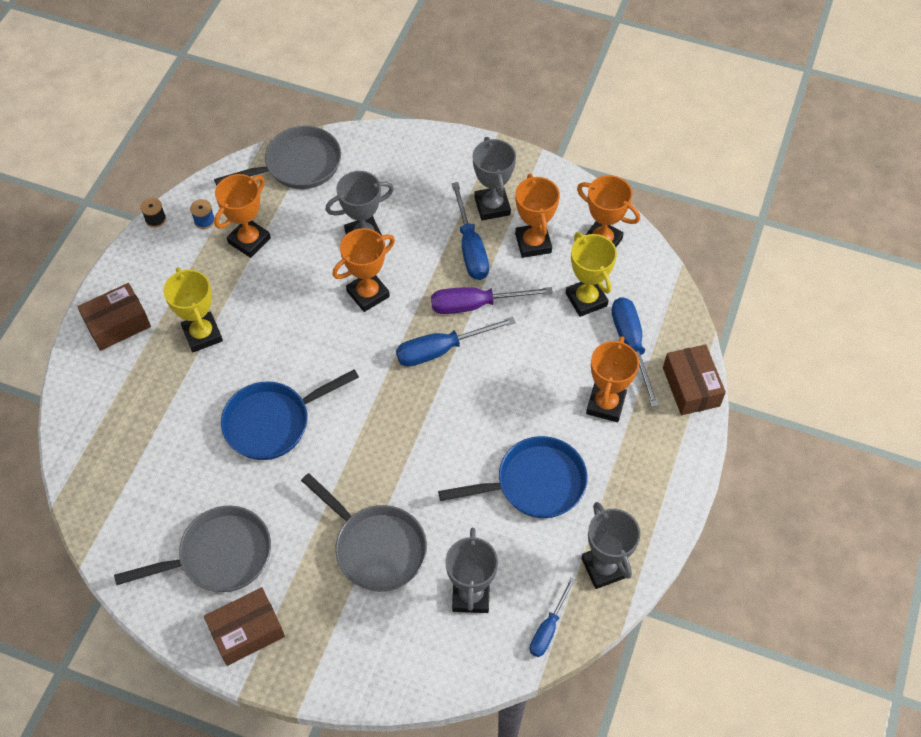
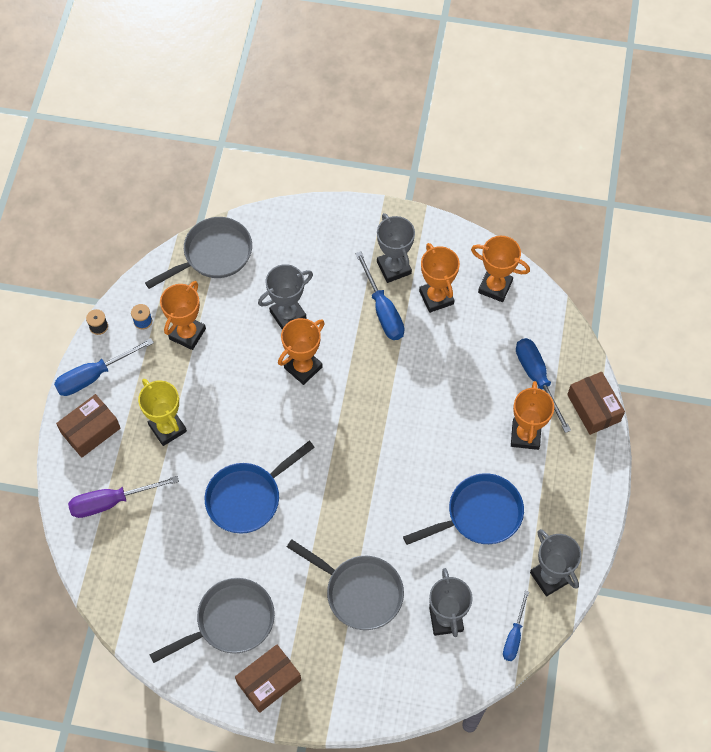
camera: 10 degrees left, 5 degrees up
(441, 349) = (377, 408): blue screwdriver -> blue screwdriver (94, 375)
(476, 305) = (398, 362): purple screwdriver -> purple screwdriver (111, 501)
(586, 299) = (491, 343): yellow trophy -> none

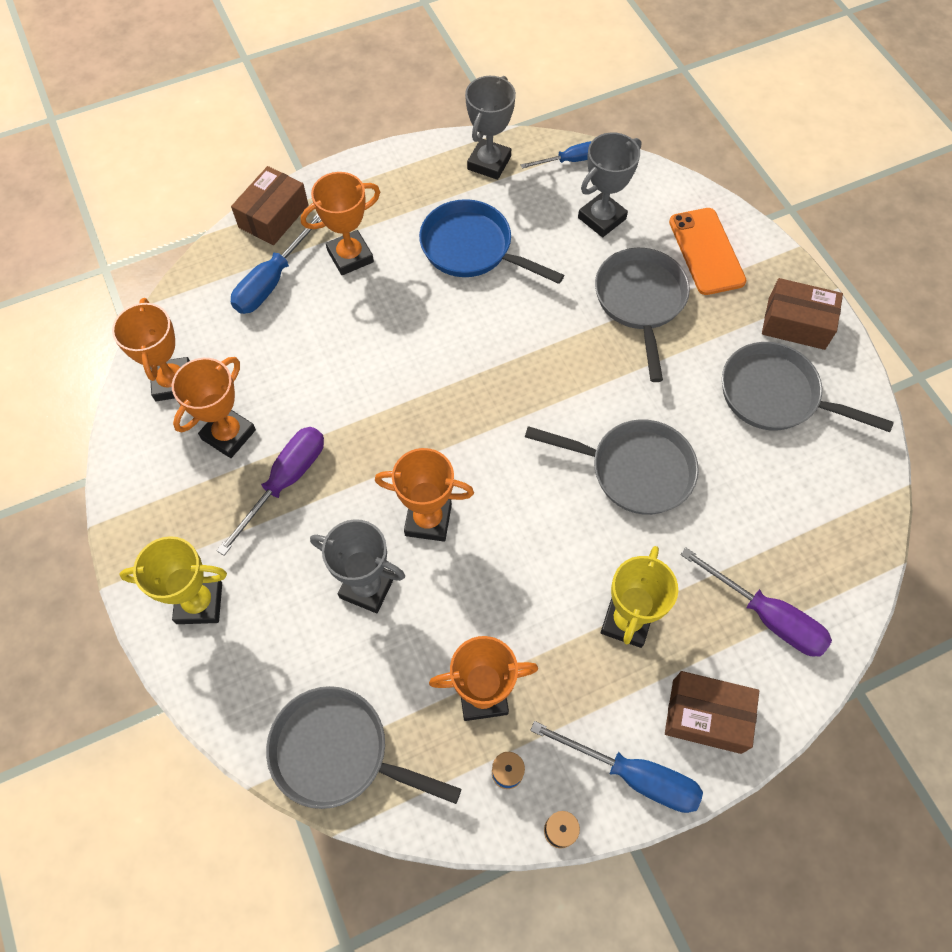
camera: 125 degrees left, 0 degrees up
(248, 497) = (634, 470): blue pan -> grey pan
(340, 234) = (199, 603): none -> yellow trophy
(367, 669) = (706, 251): none -> orange phone
(383, 310) = (285, 481): blue screwdriver -> purple screwdriver
(394, 268) = (214, 506): grey trophy -> none

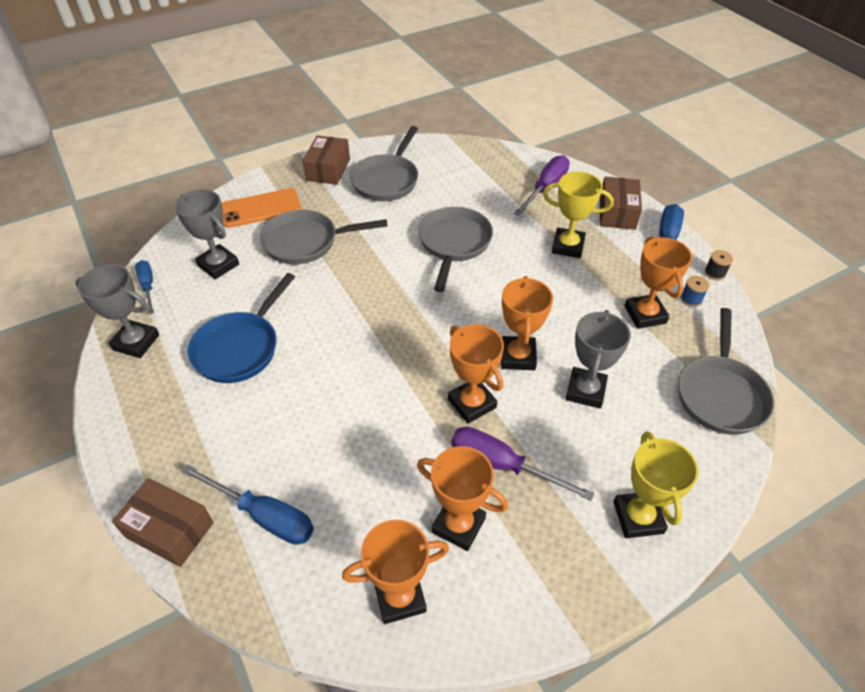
camera: 95 degrees left, 15 degrees down
(350, 256) = (238, 445): orange trophy -> orange trophy (471, 403)

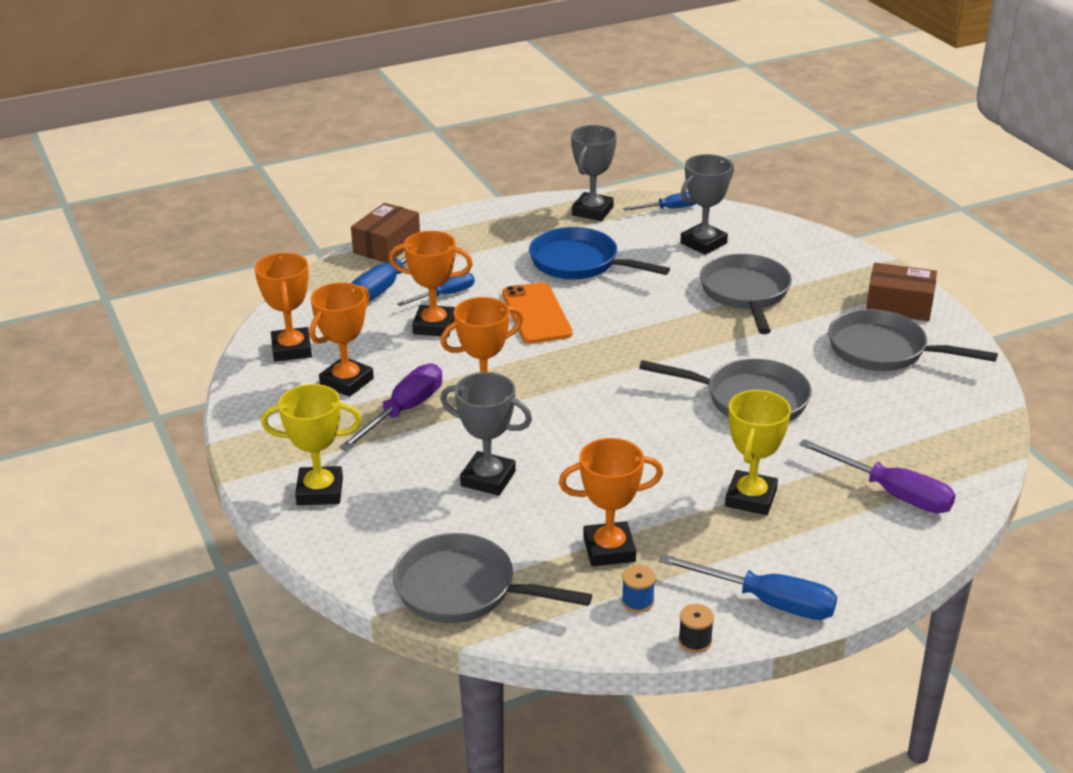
camera: 95 degrees right, 15 degrees down
(260, 208) = (806, 262): orange phone -> orange phone (536, 314)
(290, 454) = (445, 295): none -> blue screwdriver
(518, 356) = (547, 434): orange trophy -> orange trophy (434, 326)
(617, 212) = (838, 560): brown box -> none

